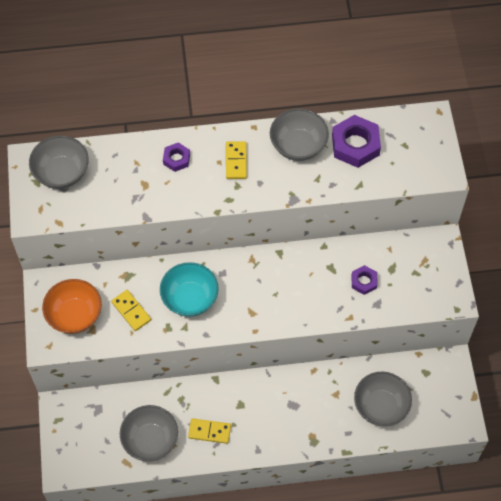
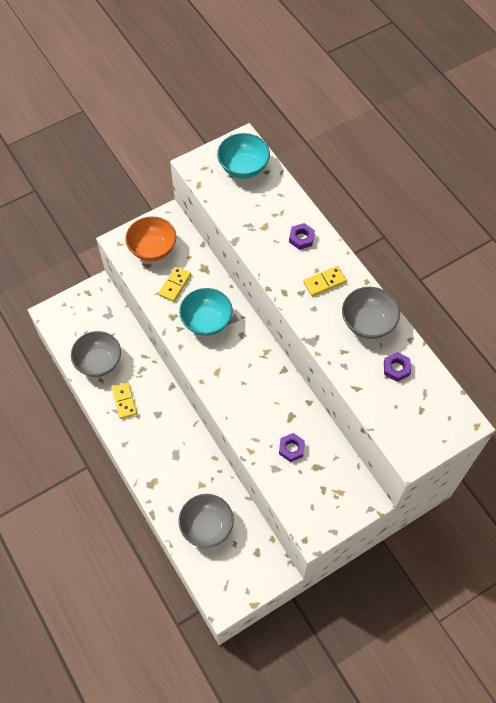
camera: 65 degrees right, 0 degrees up
(62, 173) = (243, 167): grey bowl -> turquoise bowl
(355, 145) = (396, 368): purple nut -> purple nut, size x0.55

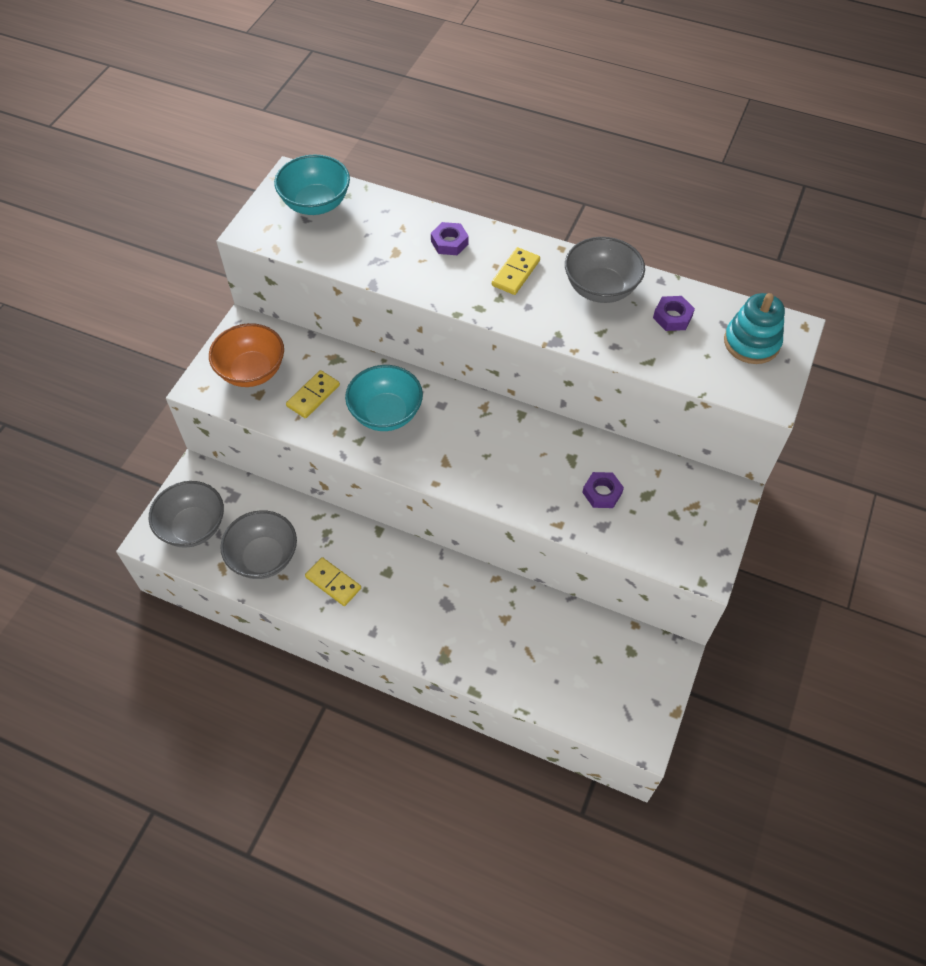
camera: 35 degrees left, 5 degrees down
(175, 285) = (313, 396): yellow domino -> yellow domino turned 45 degrees clockwise
(207, 526) = (550, 661): grey bowl -> grey bowl (193, 527)
(431, 415) = (751, 342): none -> turquoise stacking toy

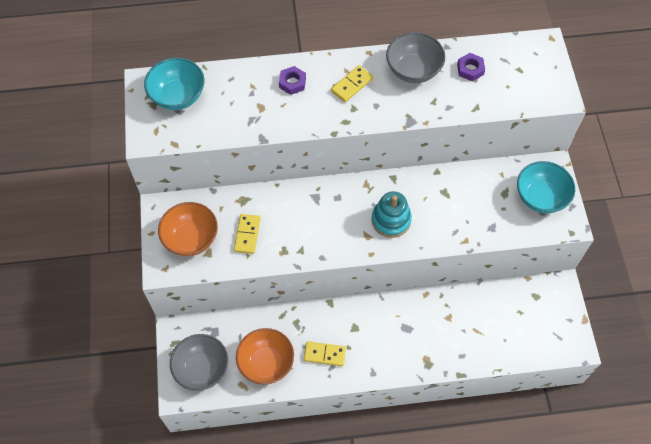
camera: 30 degrees left, 5 degrees up
(264, 557) = (266, 363): grey bowl -> orange bowl
(386, 414) = (305, 222): turquoise bowl -> turquoise bowl (540, 197)
(515, 273) = (352, 85): yellow domino -> yellow domino turned 45 degrees clockwise
(602, 493) = (478, 206): purple nut -> none
(751, 342) = (528, 64): turquoise stacking toy -> turquoise stacking toy (391, 220)

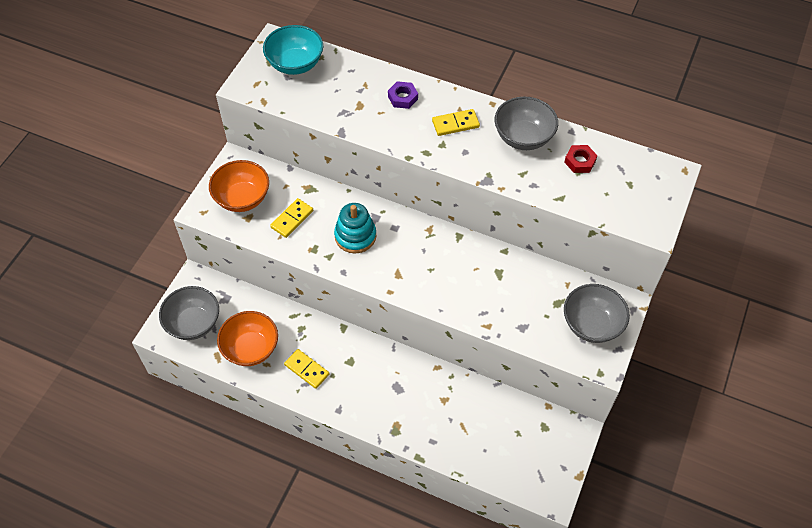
camera: 30 degrees right, 5 degrees down
(391, 220) = (429, 271): turquoise stacking toy -> turquoise stacking toy (355, 236)
(470, 69) = (580, 161): purple nut -> red nut
(540, 197) = (591, 324): turquoise bowl -> grey bowl

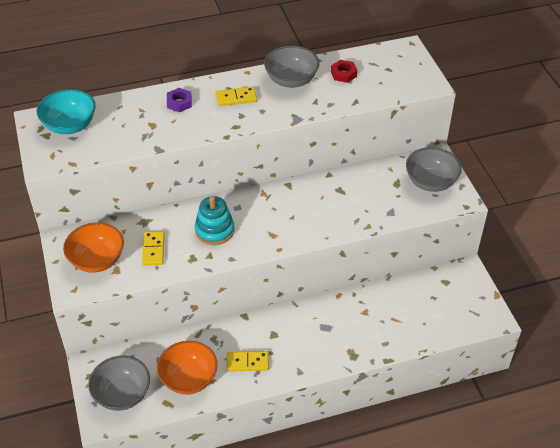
camera: 40 degrees left, 10 degrees down
(455, 124) = (236, 98): yellow domino -> yellow domino turned 45 degrees clockwise

